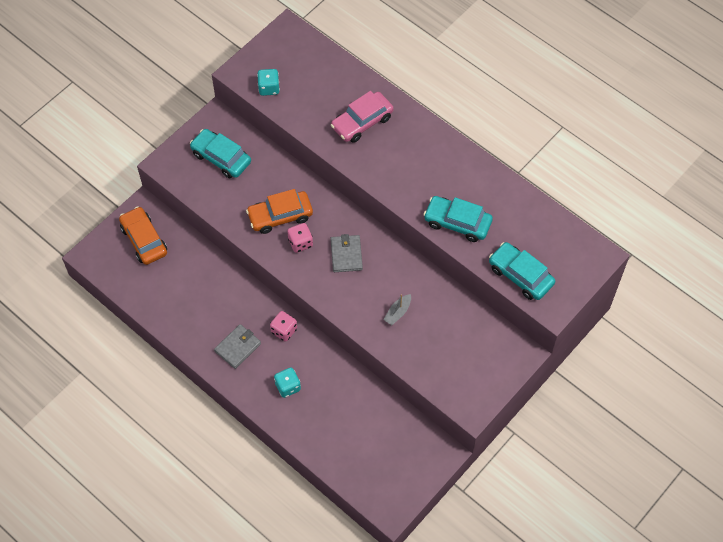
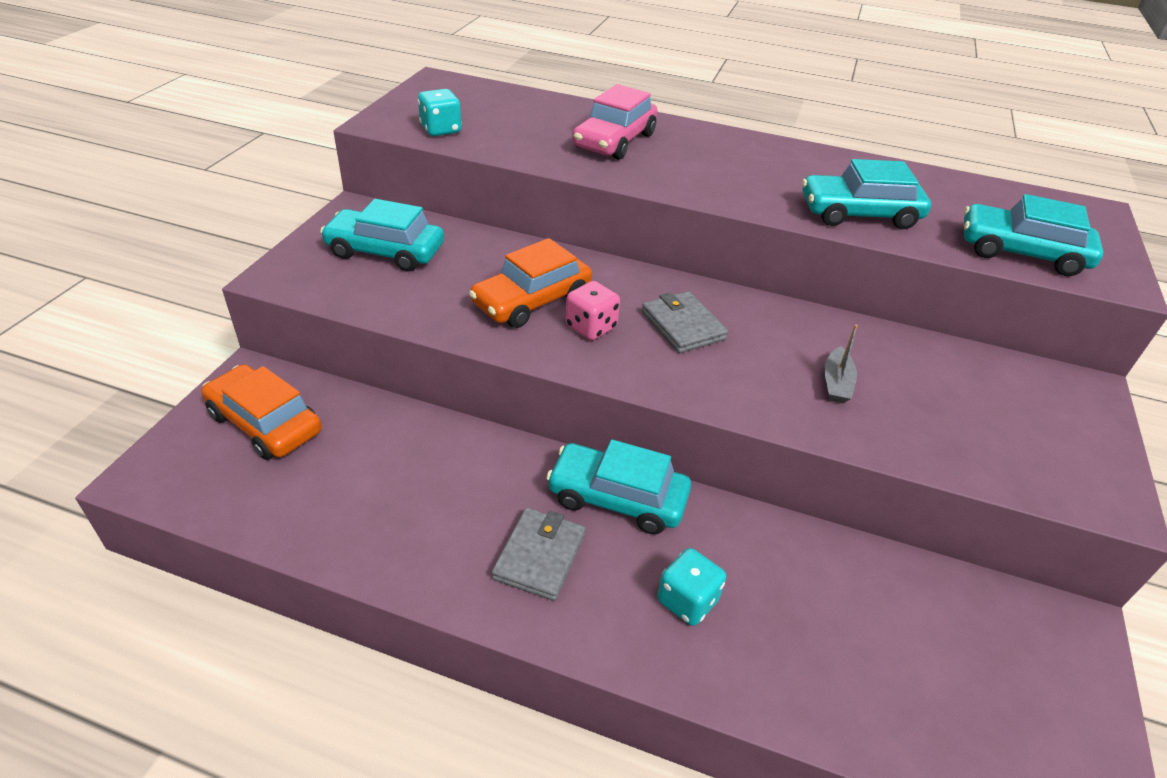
camera: 25 degrees left, 20 degrees down
(284, 330) = (617, 498): pink dice -> turquoise car

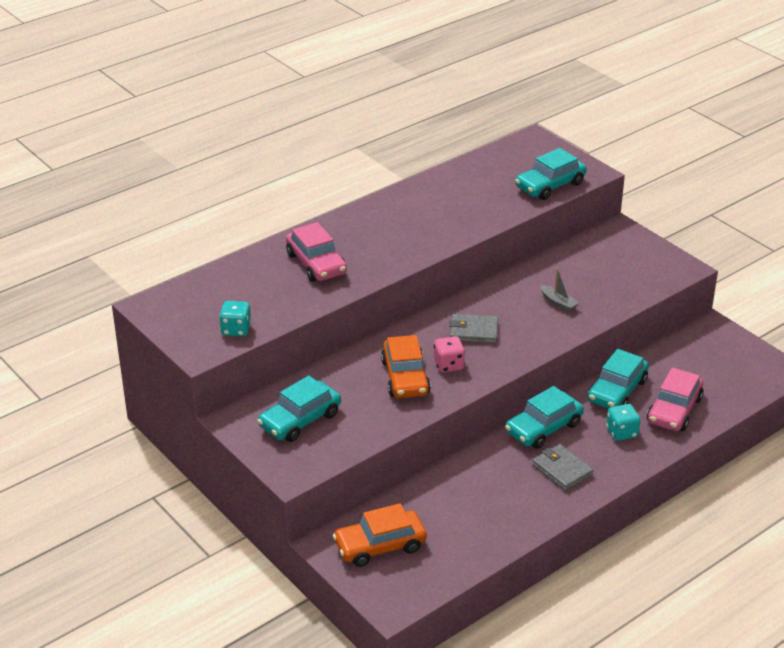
camera: 55 degrees left, 5 degrees down
(808, 657) = (674, 410): none -> pink car
(859, 214) = (475, 215): turquoise car -> turquoise car (617, 391)

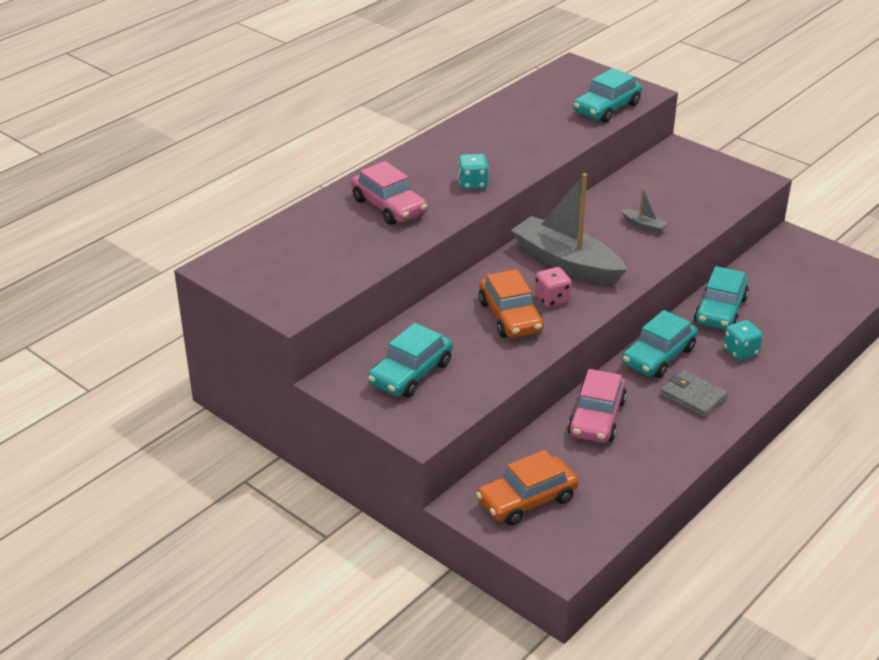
camera: 10 degrees left, 0 degrees up
(236, 329) = (323, 282): turquoise dice -> turquoise dice (473, 184)
(473, 331) = (566, 263): grey wallet -> grey boat
(674, 410) = (785, 323): pink car -> pink car (597, 418)

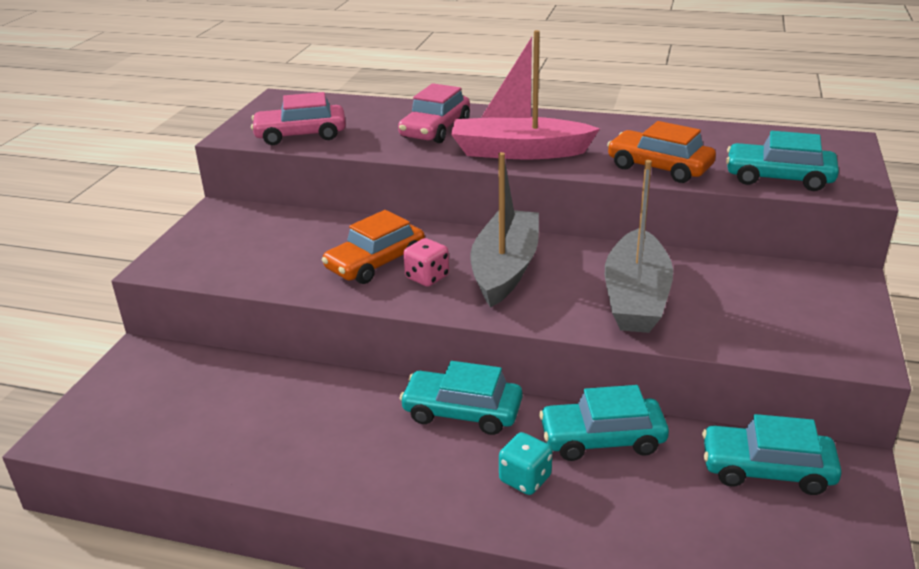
camera: 65 degrees right, 5 degrees down
(411, 373) = (247, 239): turquoise car -> turquoise car (766, 470)
(473, 184) = (518, 152): turquoise dice -> pink boat
(527, 500) = (155, 387): orange car -> orange car (659, 167)
(597, 418) = (315, 396): pink car -> pink car (301, 135)
(643, 226) = (636, 297): grey boat -> grey boat, size x2.48
(693, 396) = (399, 460): grey wallet -> none

